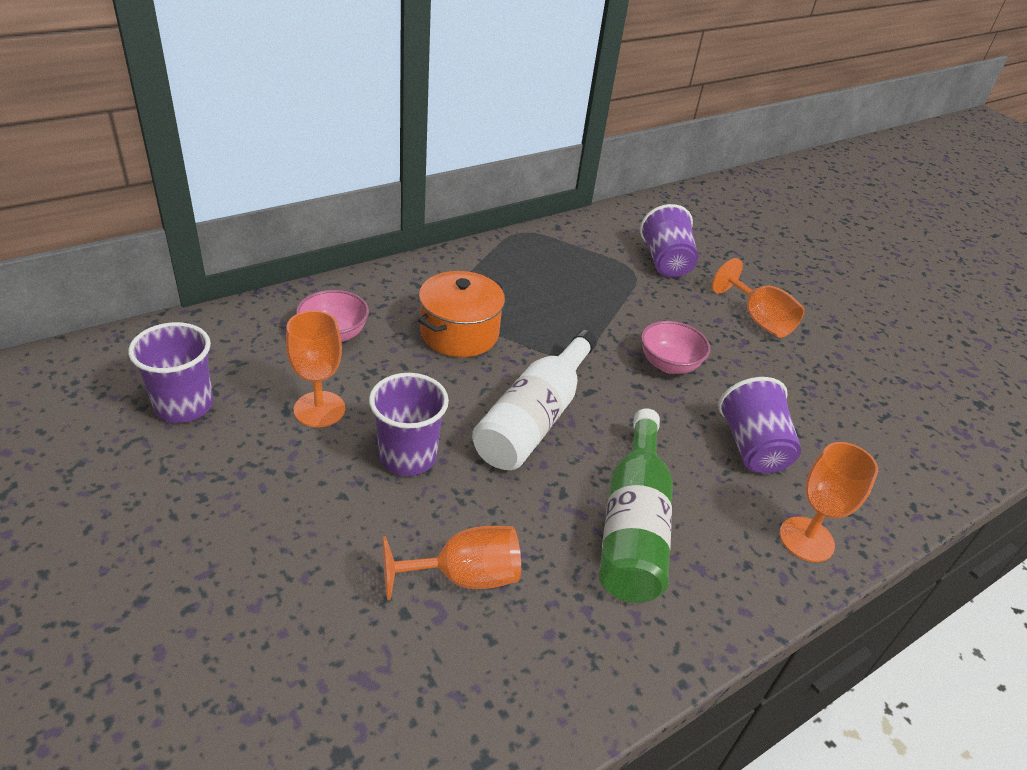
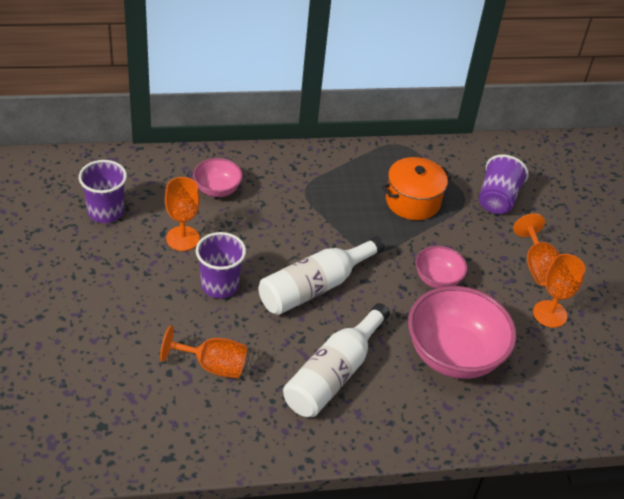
camera: 25 degrees right, 5 degrees up
(459, 333) = (301, 212): orange pot -> orange pot (412, 201)
(633, 525) = (333, 374): green bottle -> white bottle
(752, 447) = (453, 355): purple cup -> pink bowl
(806, 539) = (443, 423): orange goblet -> orange goblet (550, 314)

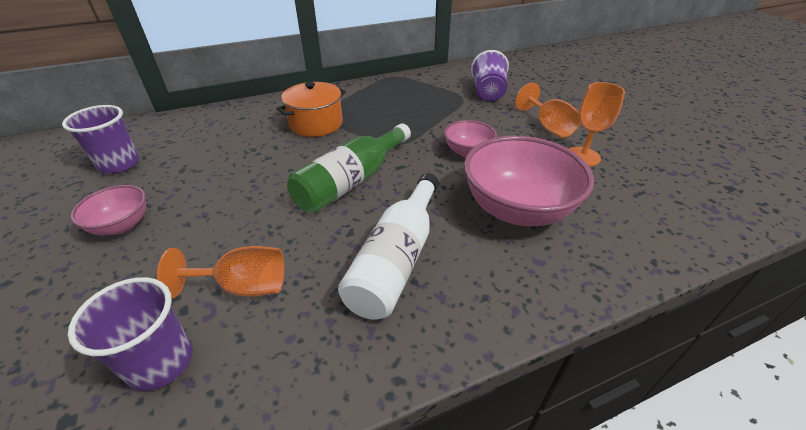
camera: 10 degrees left, 5 degrees down
(182, 238) = (204, 170): orange goblet -> none
(217, 189) = (239, 128): pink bowl -> pink bowl (122, 225)
(220, 285) = (247, 201): purple cup -> purple cup (160, 362)
(315, 287) = (351, 181): white bottle -> green bottle
(412, 201) = (420, 105): orange pot -> orange pot (316, 124)

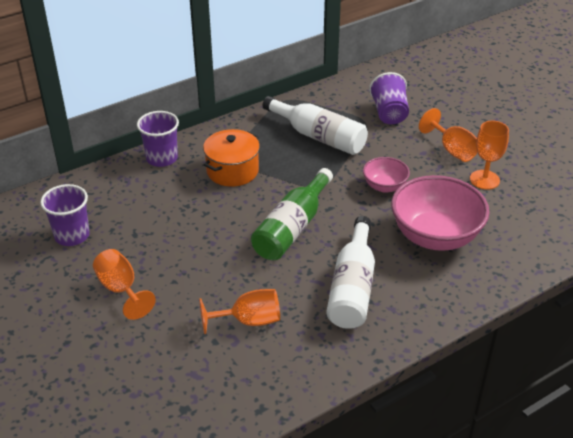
camera: 10 degrees left, 0 degrees up
(122, 225) = (121, 289): pink bowl -> orange goblet
(160, 362) = (221, 372): purple cup -> purple cup (162, 158)
(413, 104) = (319, 136): none -> white bottle

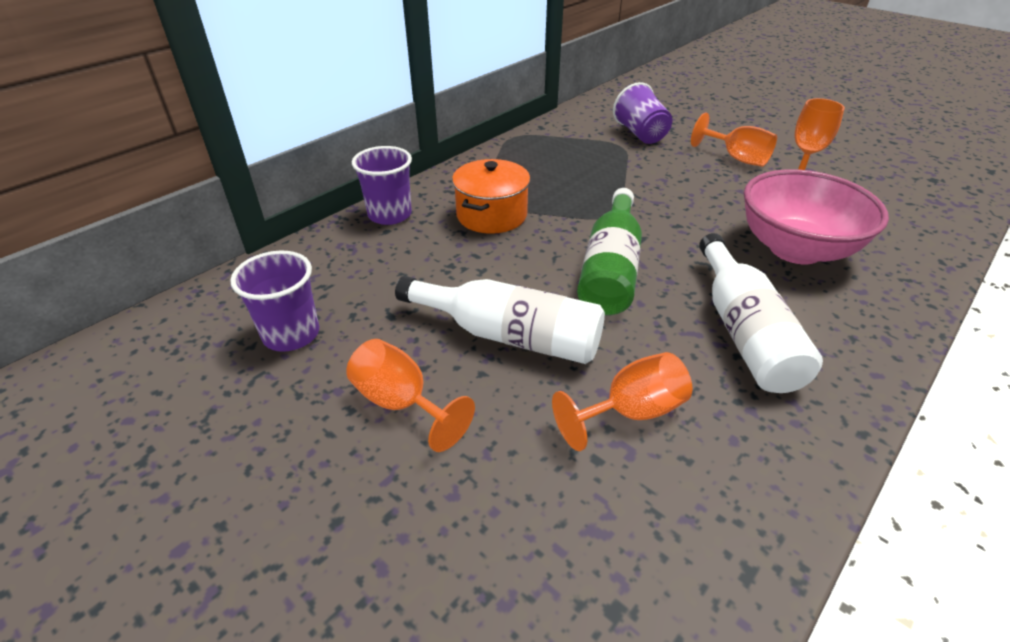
camera: 15 degrees left, 0 degrees up
(319, 136) = (576, 165): white bottle -> white bottle (509, 335)
(384, 186) = (691, 204): pink bowl -> none

